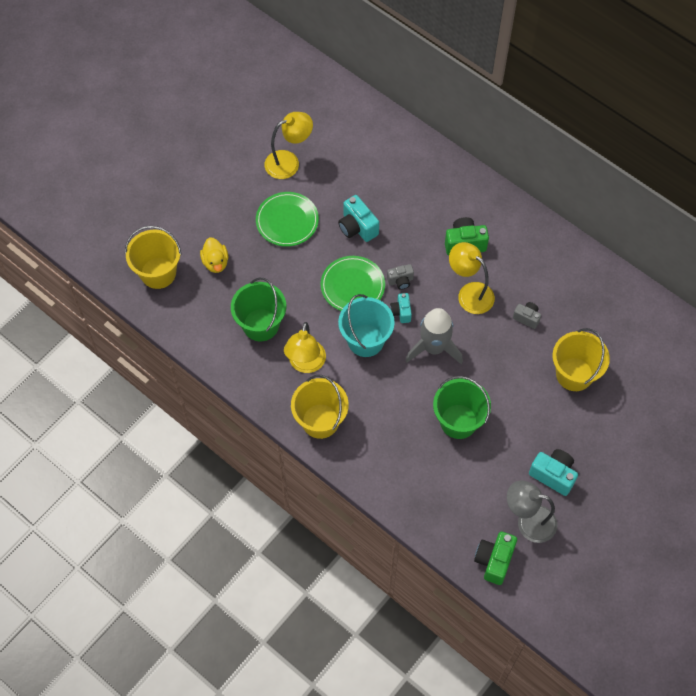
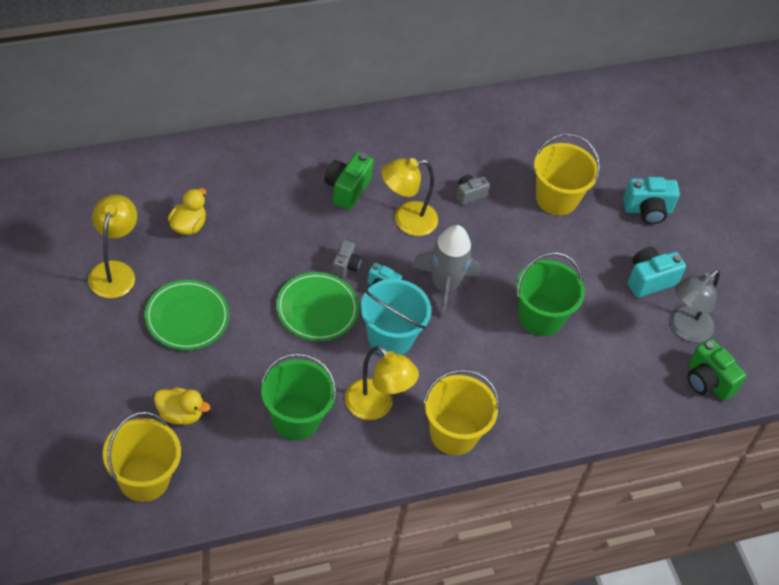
camera: 65 degrees left, 10 degrees down
(356, 176) = (188, 225): none -> yellow duck
(357, 227) = (250, 262): turquoise camera -> turquoise camera (647, 210)

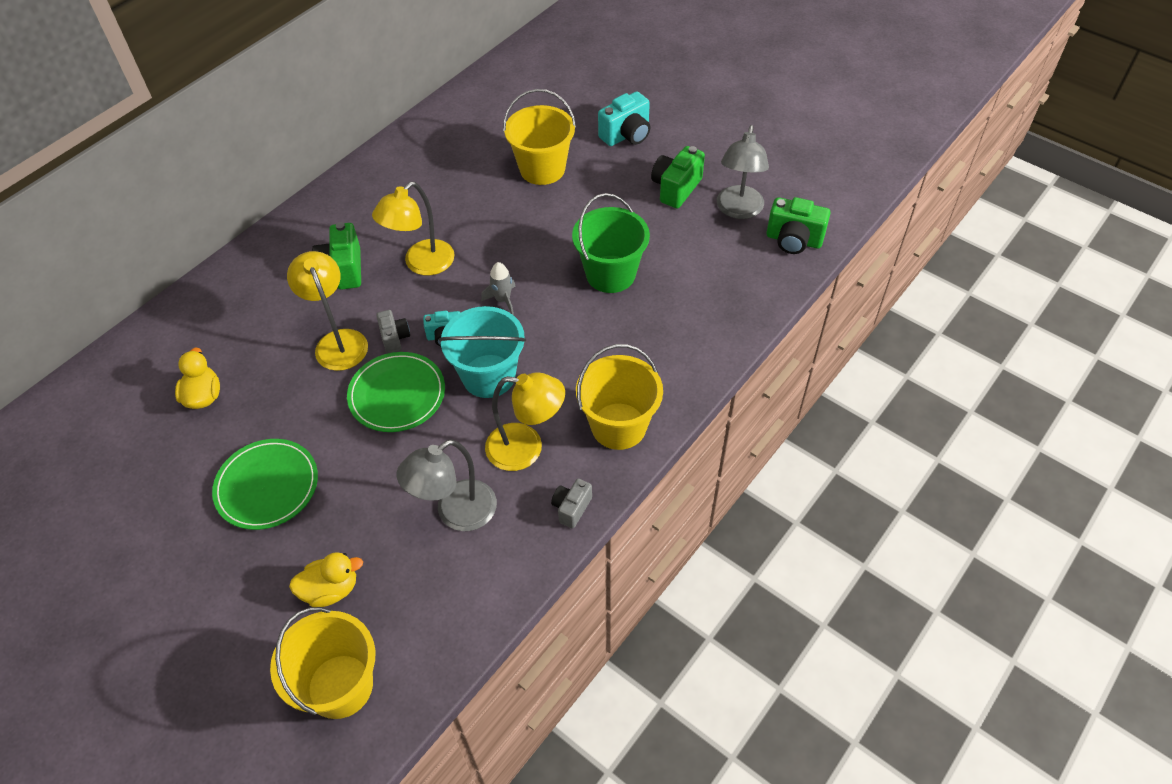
camera: 25 degrees left, 0 degrees up
(114, 271) = (153, 489): yellow lamp -> yellow lamp (338, 341)
(295, 419) = (456, 513): green bucket -> grey lamp
(444, 286) = (503, 300): grey rocket -> grey rocket, size x0.49
(469, 194) = (462, 209): grey camera -> grey camera (571, 508)
(649, 280) = (676, 188): turquoise camera -> green camera

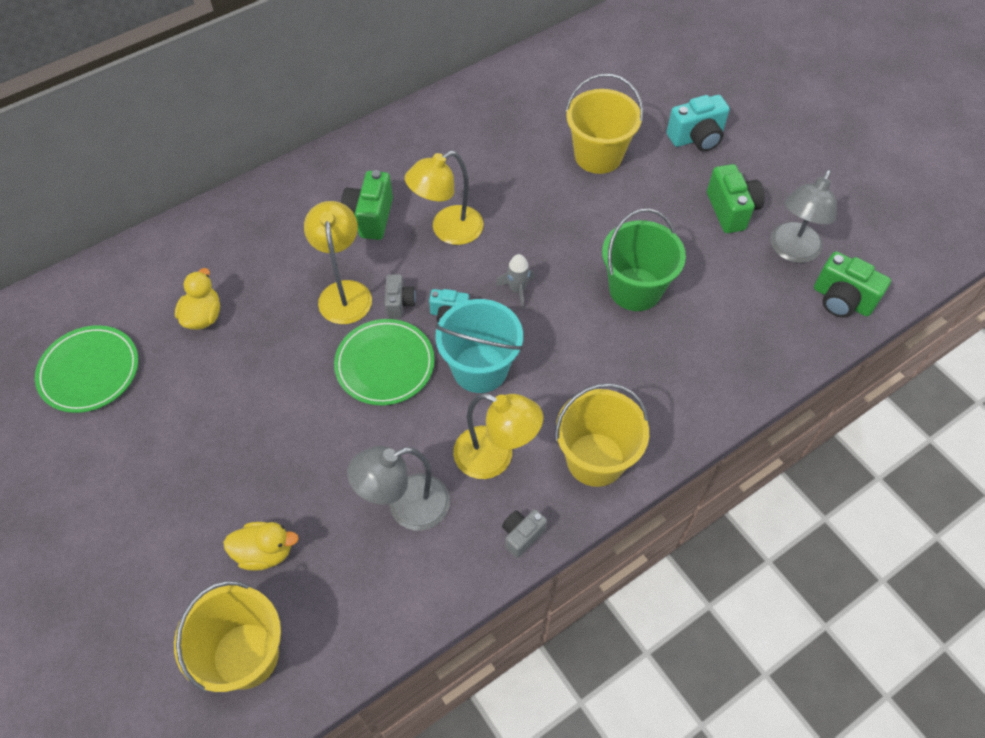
camera: 15 degrees right, 5 degrees up
(267, 486) = (235, 426): green plate -> green plate (89, 371)
(676, 188) = (731, 210): green camera -> green camera turned 120 degrees clockwise

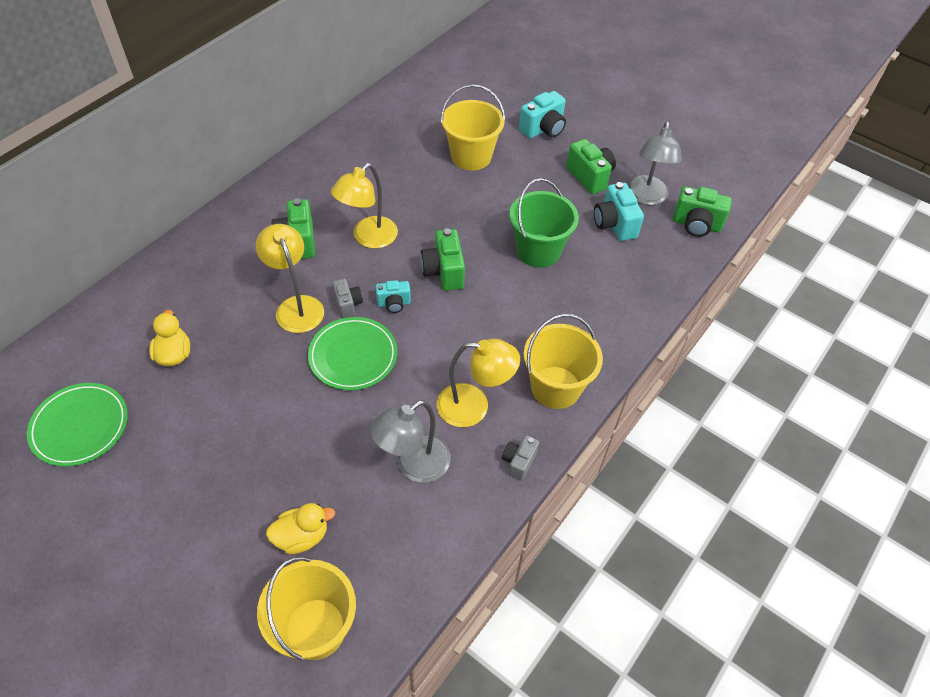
camera: 20 degrees left, 5 degrees down
(480, 369) = (435, 340): turquoise bucket -> none
(517, 290) = (444, 272): grey rocket -> green camera
(739, 277) = (614, 224): none -> turquoise camera

